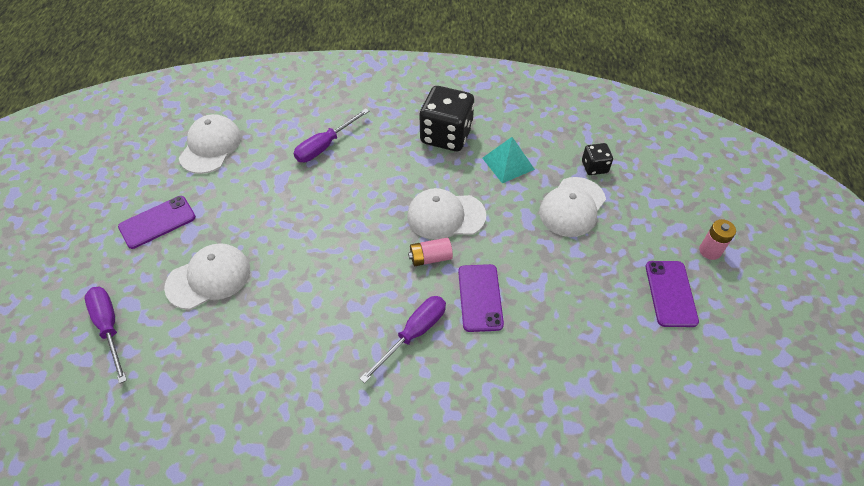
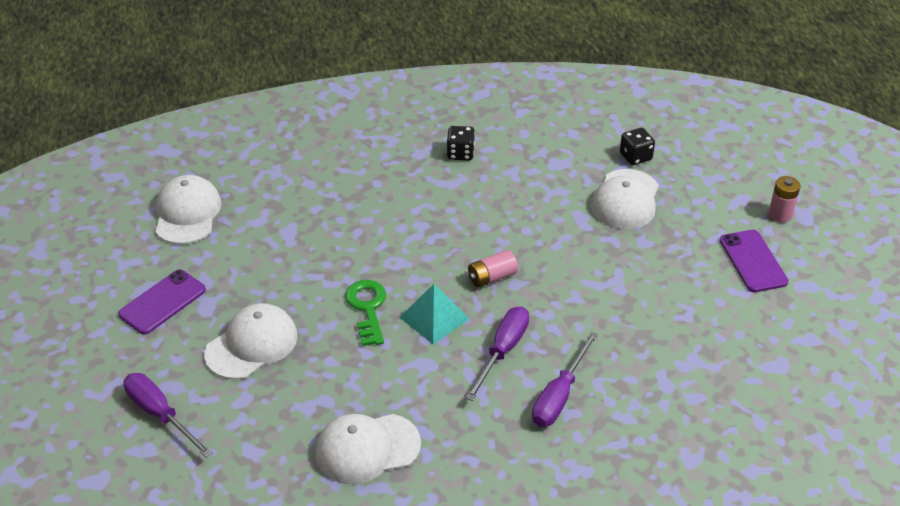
camera: 15 degrees left, 10 degrees down
(315, 265) = (367, 308): none -> green key
(325, 146) = (324, 188): purple screwdriver -> purple screwdriver (559, 396)
(445, 216) = (492, 234): white cap -> white cap (367, 448)
(446, 135) = (460, 153): black dice -> black dice, size x0.50
(480, 297) = (559, 304): purple phone -> none
(508, 163) = (541, 169): turquoise pyramid -> turquoise pyramid (434, 318)

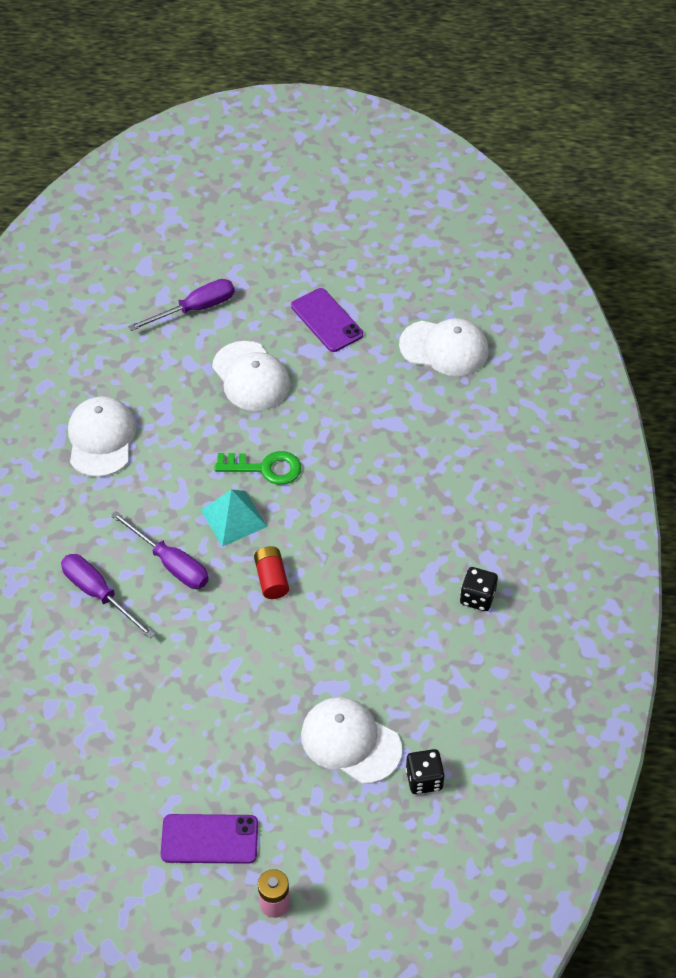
camera: 105 degrees right, 10 degrees up
(492, 277) = (271, 579): pink battery -> red battery

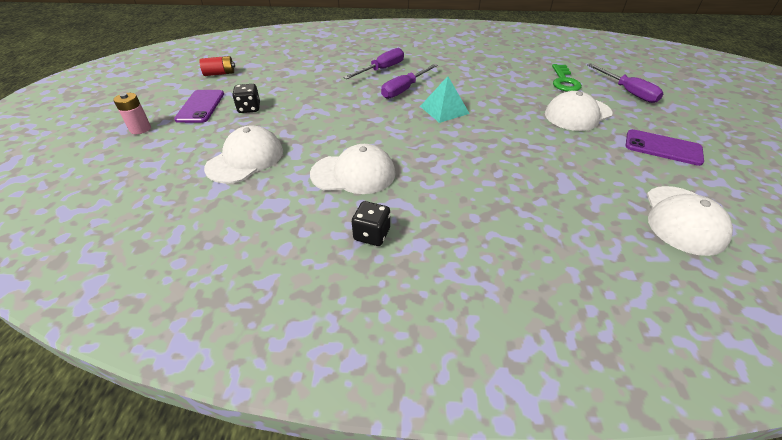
camera: 90 degrees right, 10 degrees down
(101, 439) = (496, 66): white cap -> white cap (353, 174)
(265, 468) = (492, 121): green key -> green key (564, 81)
(271, 579) = (393, 125): red battery -> red battery (220, 73)
(327, 320) = (663, 148): purple phone -> purple phone turned 60 degrees clockwise
(424, 779) = (195, 196): black dice -> black dice (249, 108)

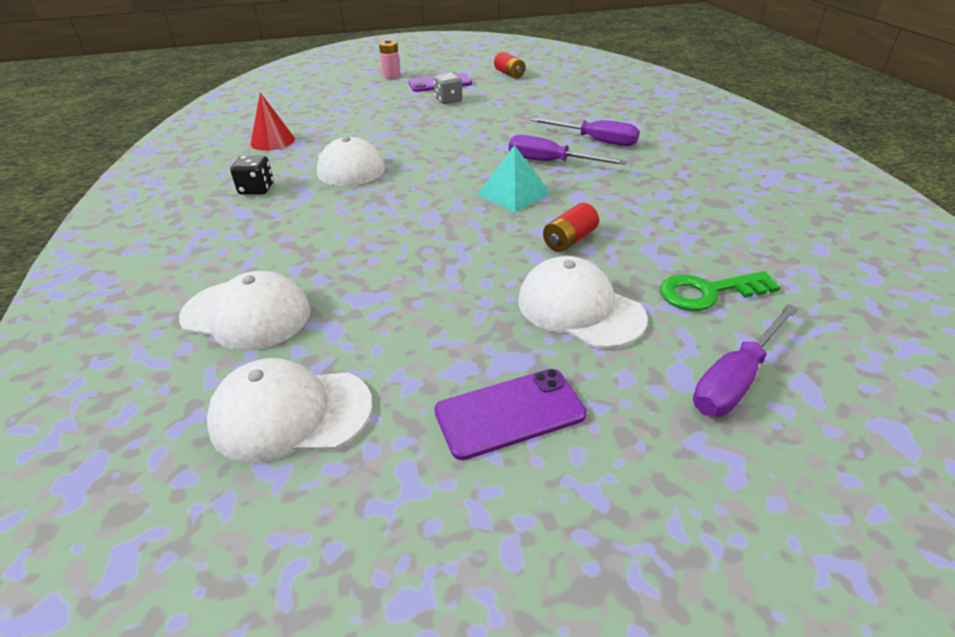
camera: 75 degrees right, 5 degrees down
(245, 159) = (360, 119): white cap -> white cap (247, 314)
(249, 108) = (448, 100): black dice -> grey dice
(253, 222) = (272, 141): none -> red cone
(508, 103) = (569, 240): none -> red battery
(663, 148) = (510, 413): purple phone -> purple phone turned 60 degrees clockwise

